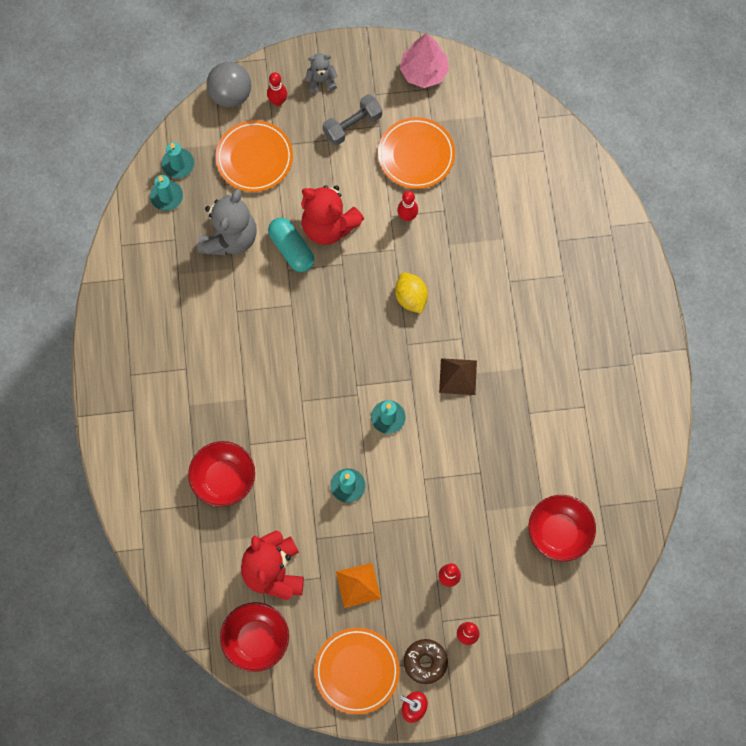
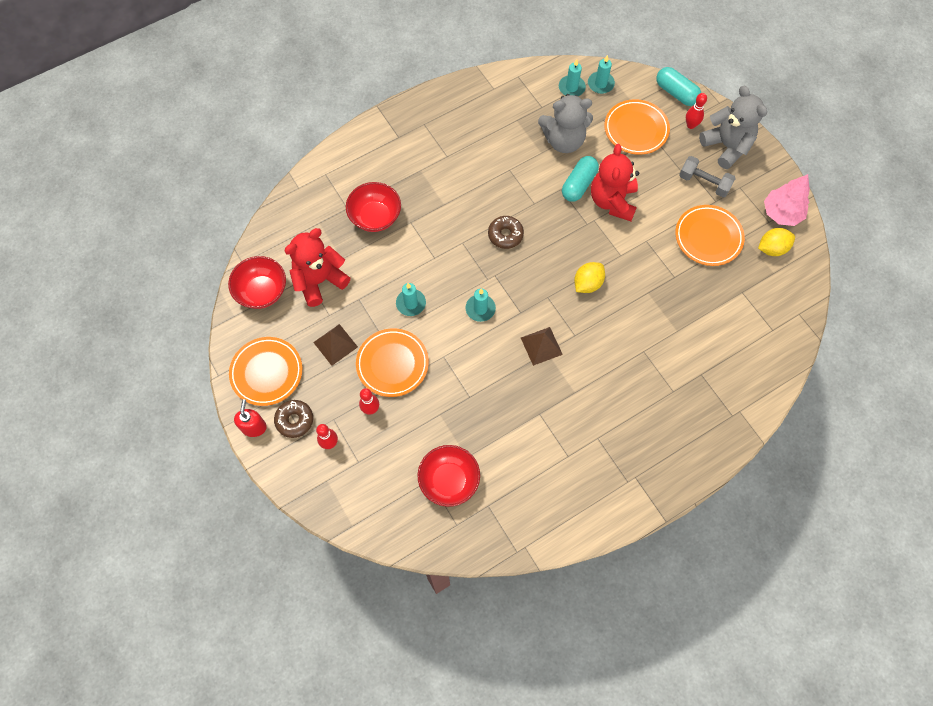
camera: 65 degrees right, 5 degrees down
(231, 94) = (676, 93): grey ball -> turquoise capsule
(314, 352) = (505, 235): none -> brown donut
(321, 81) = (726, 146): grey teddy bear -> grey teddy bear, size x1.93
(358, 585) = (335, 344): orange pyramid -> brown pyramid
(407, 216) = (653, 252): red bowling pin -> none
(408, 534) = (392, 364): none -> orange plate
(458, 103) = (772, 248): none -> yellow lemon

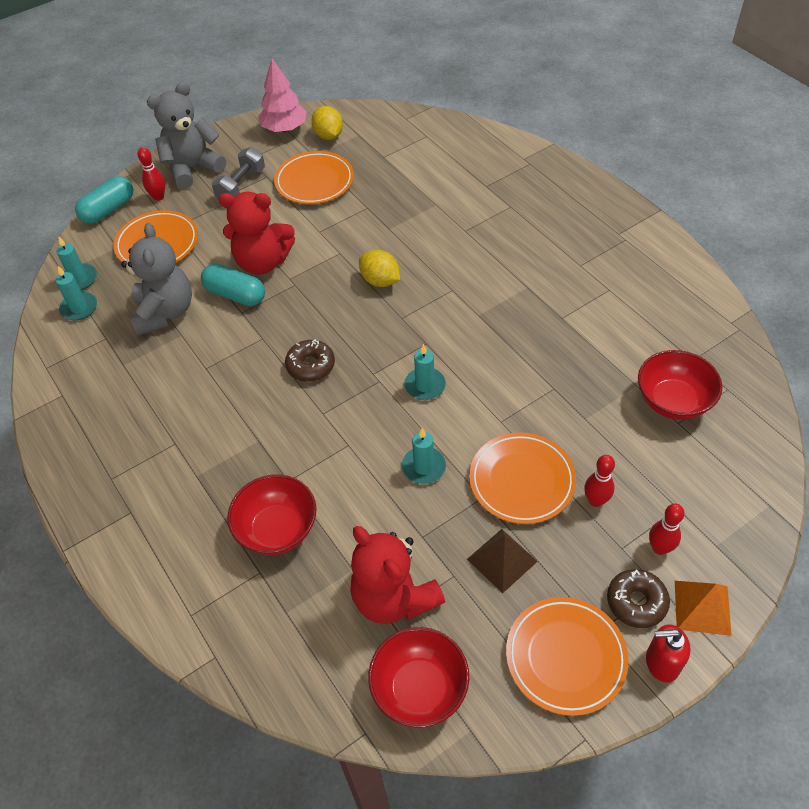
camera: 90 degrees left, 15 degrees down
(285, 460) = (702, 607): none -> orange pyramid
(541, 346) = (470, 320): brown pyramid -> none

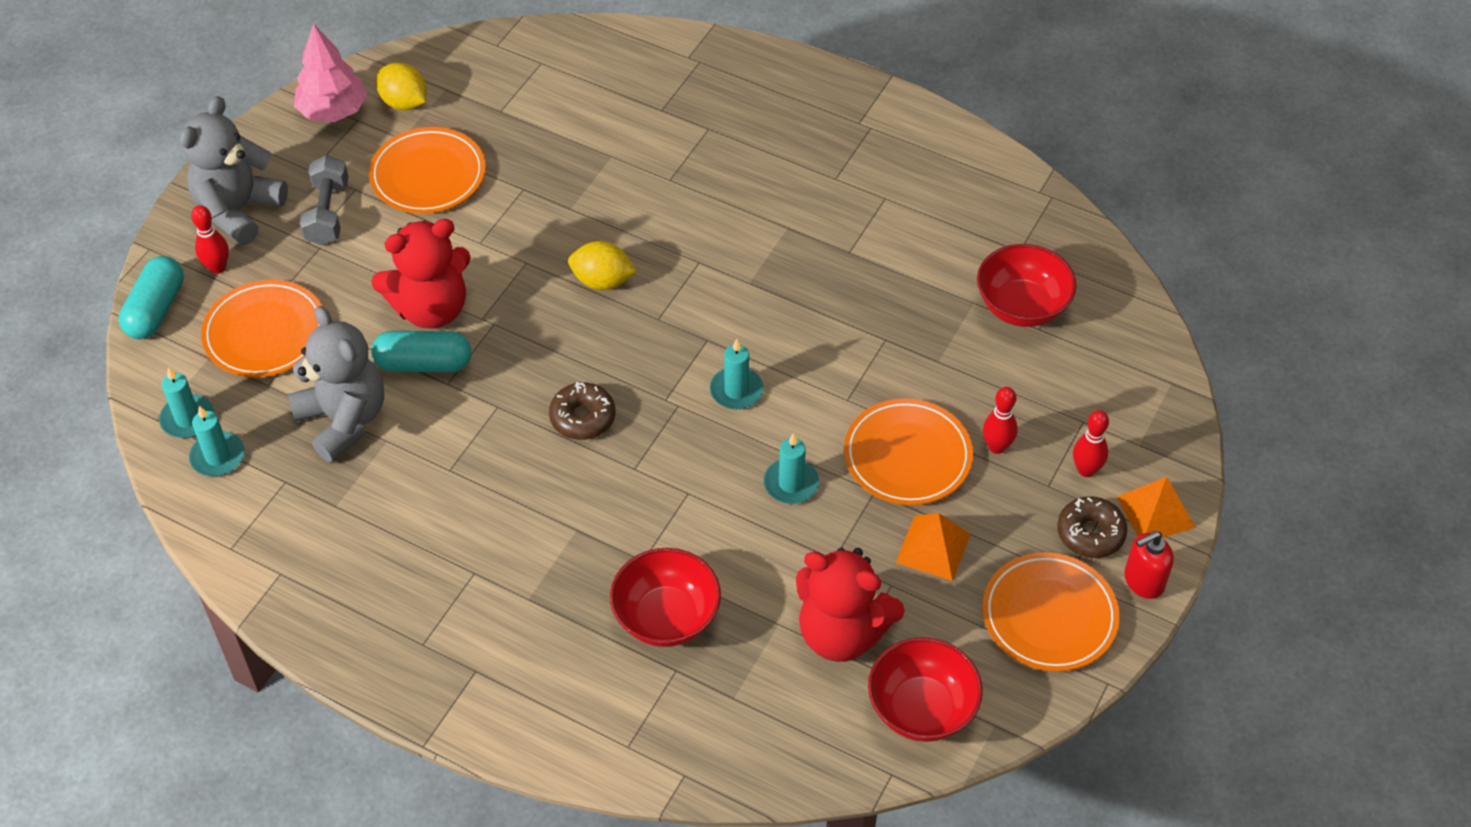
camera: 30 degrees left, 0 degrees up
(502, 560) = (933, 548): brown pyramid -> orange pyramid

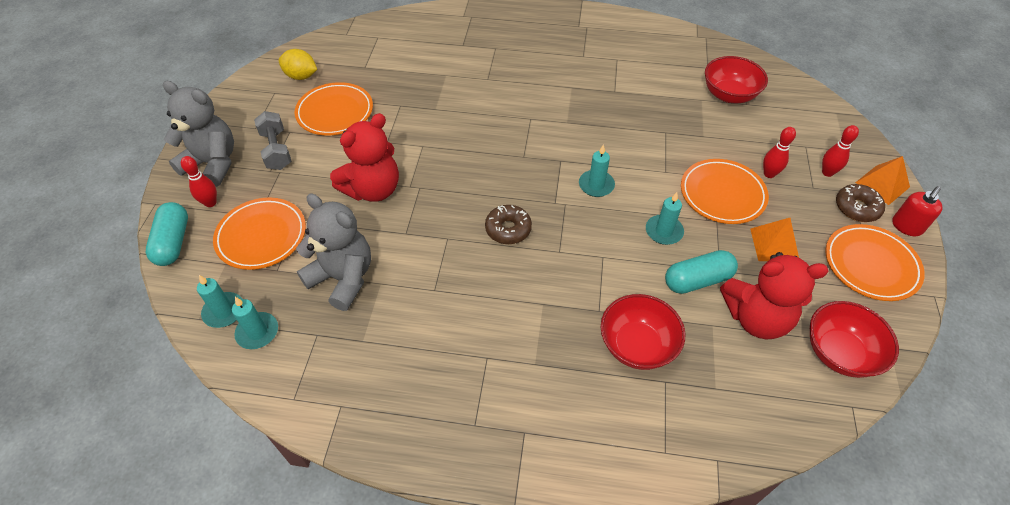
camera: 20 degrees left, 0 degrees up
(238, 210) = (212, 164): grey teddy bear -> grey teddy bear turned 105 degrees clockwise
(333, 111) = (256, 91): pink tree -> none
(424, 364) = (383, 225): turquoise capsule -> turquoise capsule (697, 280)
(602, 281) = (477, 144): yellow lemon -> none

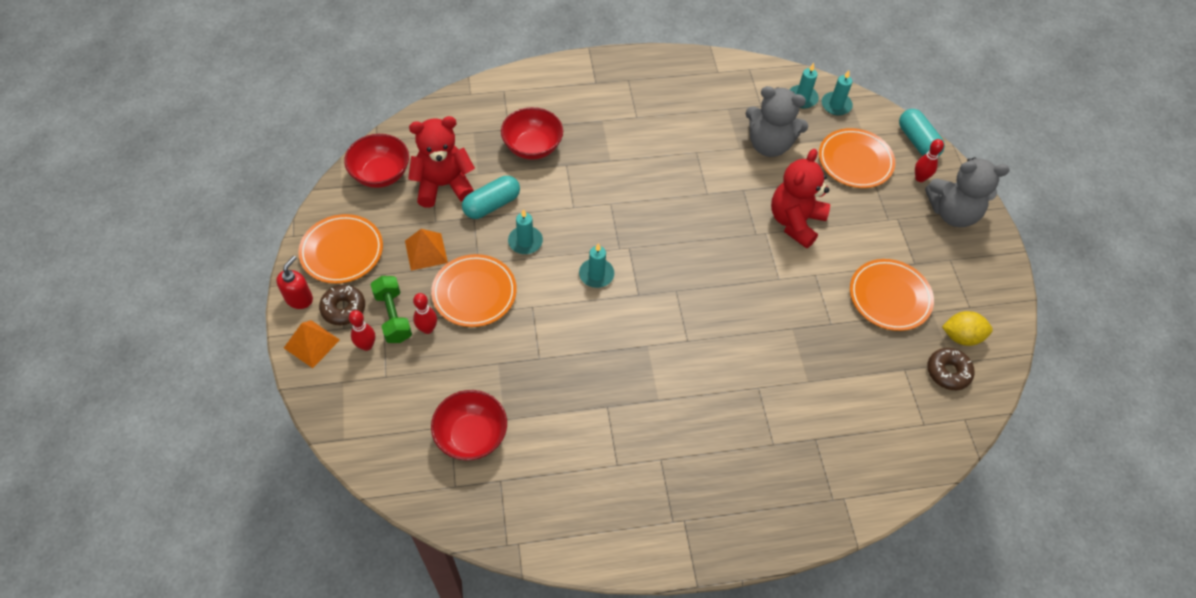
camera: 160 degrees right, 5 degrees up
(276, 150) = (909, 240): grey dumbbell -> none
(508, 229) = (660, 212): brown donut -> brown donut (948, 372)
(804, 191) = (393, 316): none -> green dumbbell

